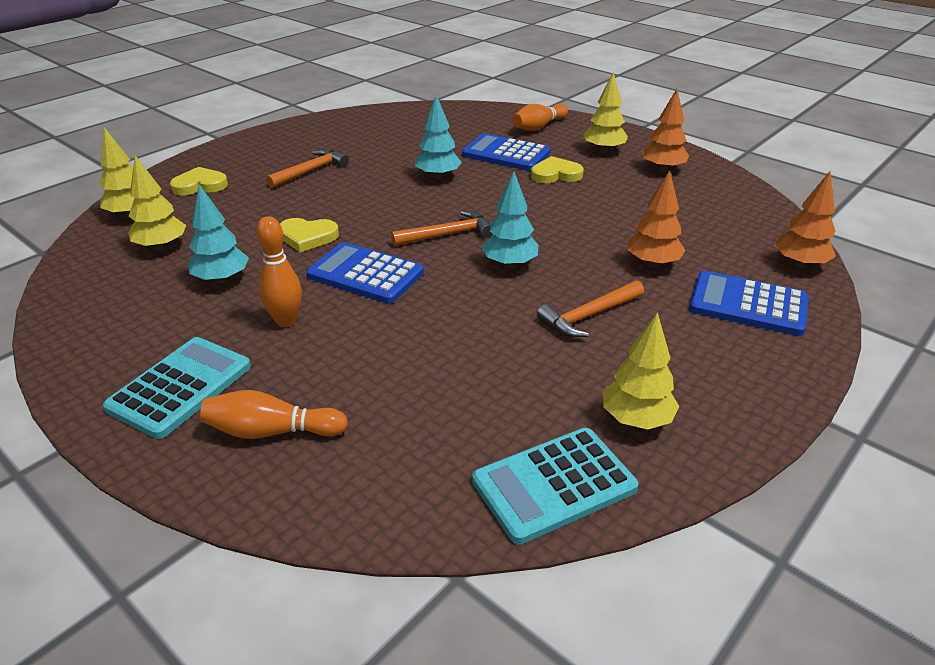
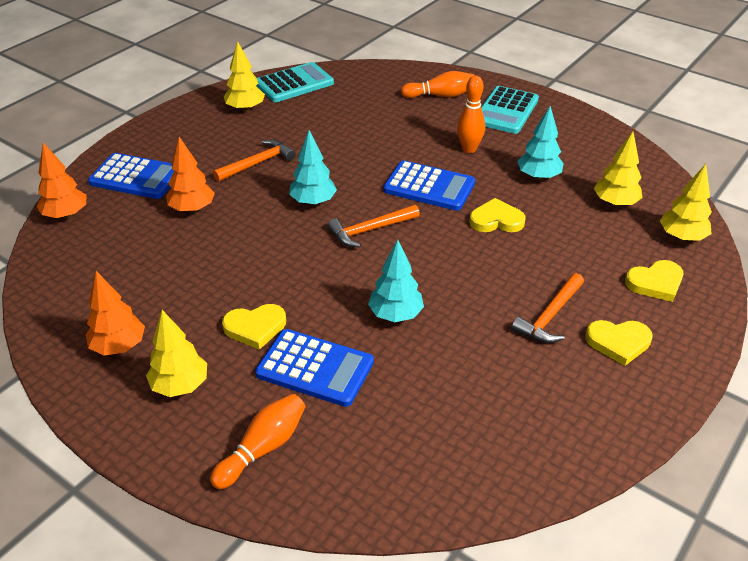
camera: 175 degrees right, 5 degrees up
(270, 156) = (618, 342): none -> yellow heart

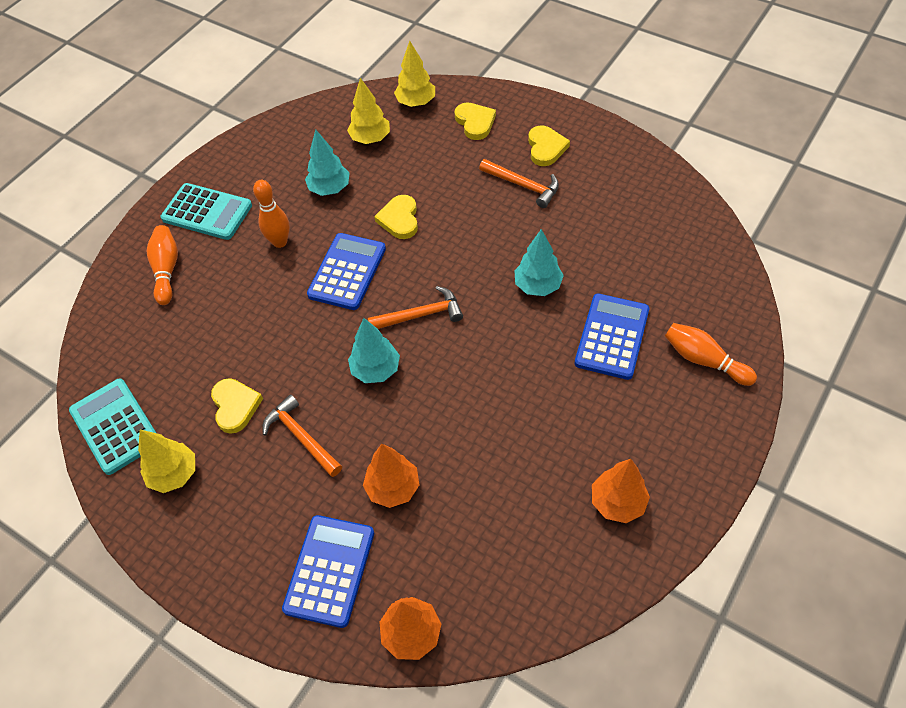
camera: 90 degrees left, 15 degrees up
(180, 386) = (654, 436): yellow tree -> none
(255, 327) = (571, 390): yellow heart -> yellow heart (235, 406)
(370, 230) = (421, 315): orange hammer -> orange hammer turned 75 degrees counterclockwise

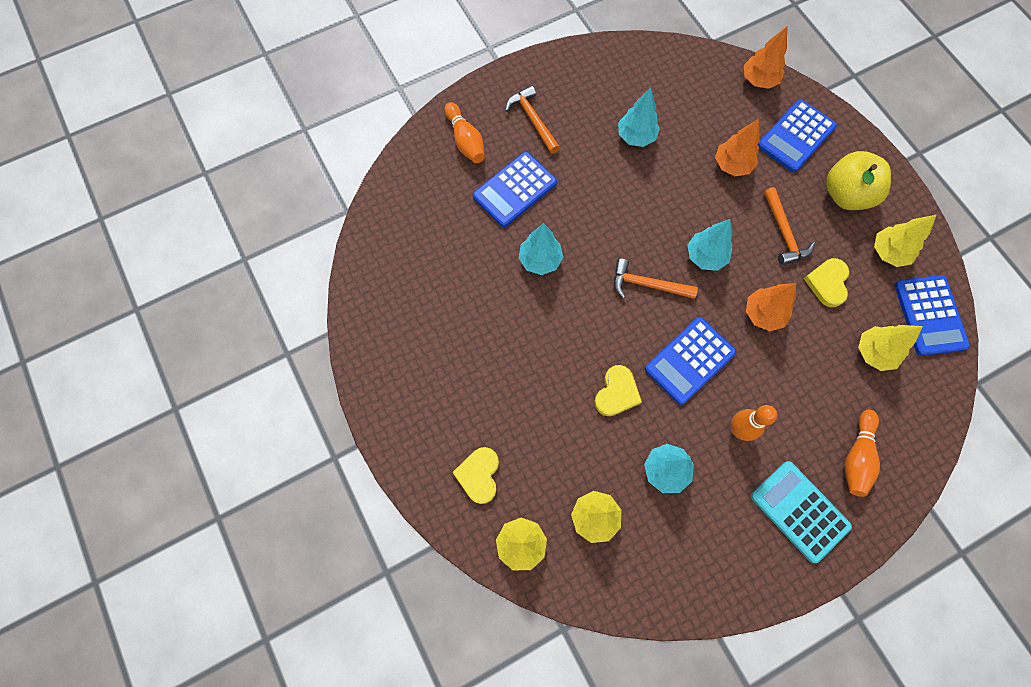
camera: 155 degrees left, 15 degrees up
(115, 426) = (930, 315): turquoise calculator -> blue calculator
(169, 362) = (874, 352): none -> yellow tree
(242, 521) = (846, 195): none -> yellow apple
(523, 185) = (485, 367): orange hammer -> orange hammer (532, 120)
(523, 464) = (636, 137): none -> turquoise tree
(546, 148) = (435, 399): yellow heart -> none
(617, 502) = (591, 86): orange tree -> orange tree (763, 314)

